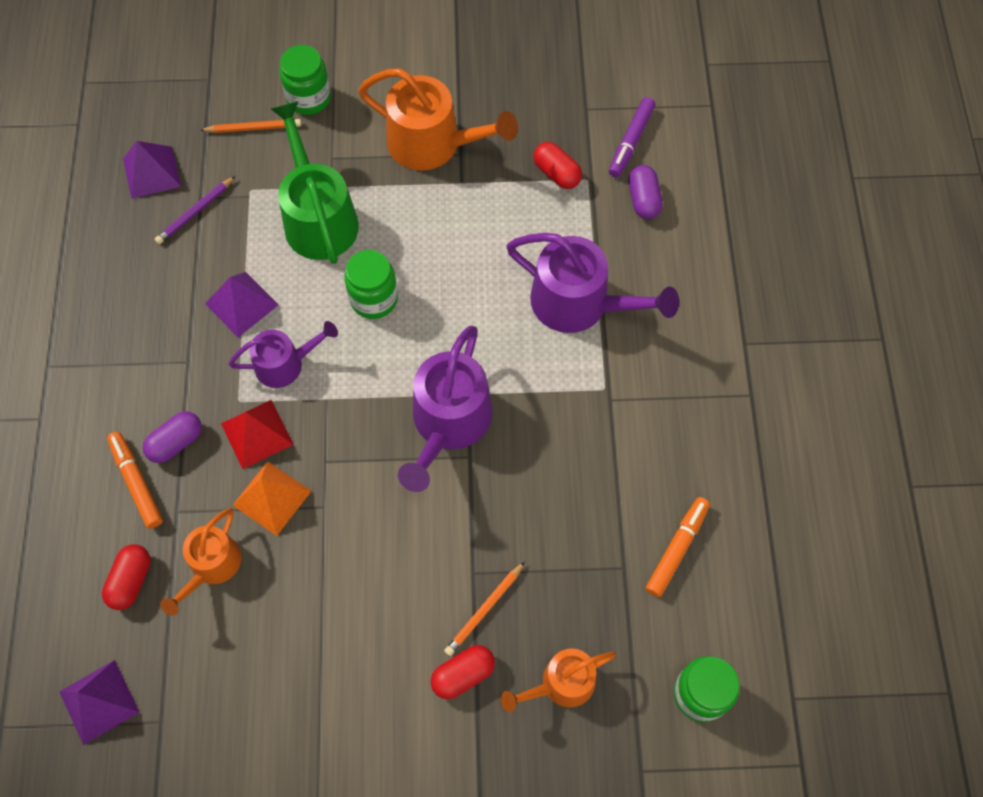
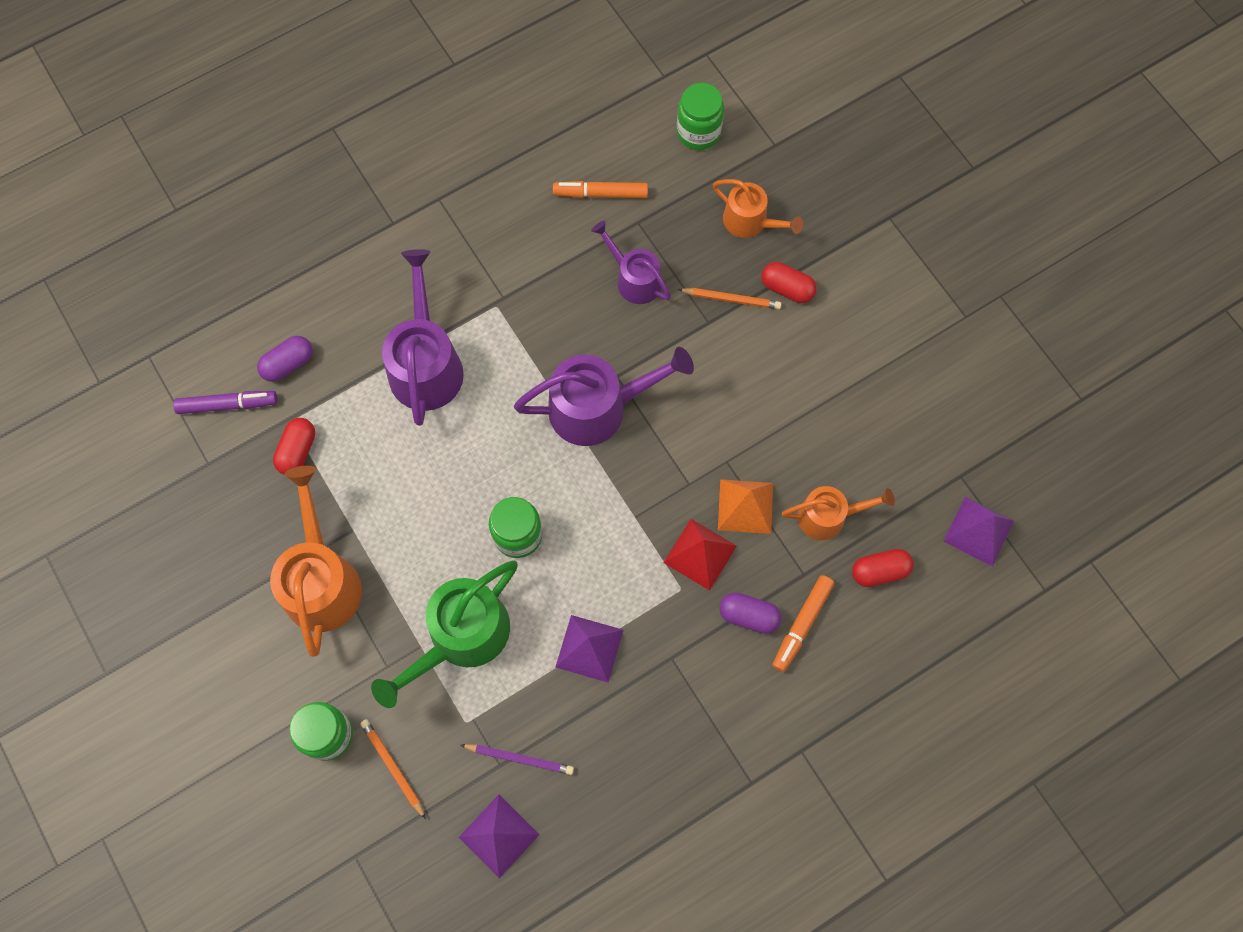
camera: 120 degrees left, 5 degrees up
(285, 364) = (624, 571): purple watering can -> purple watering can (634, 279)

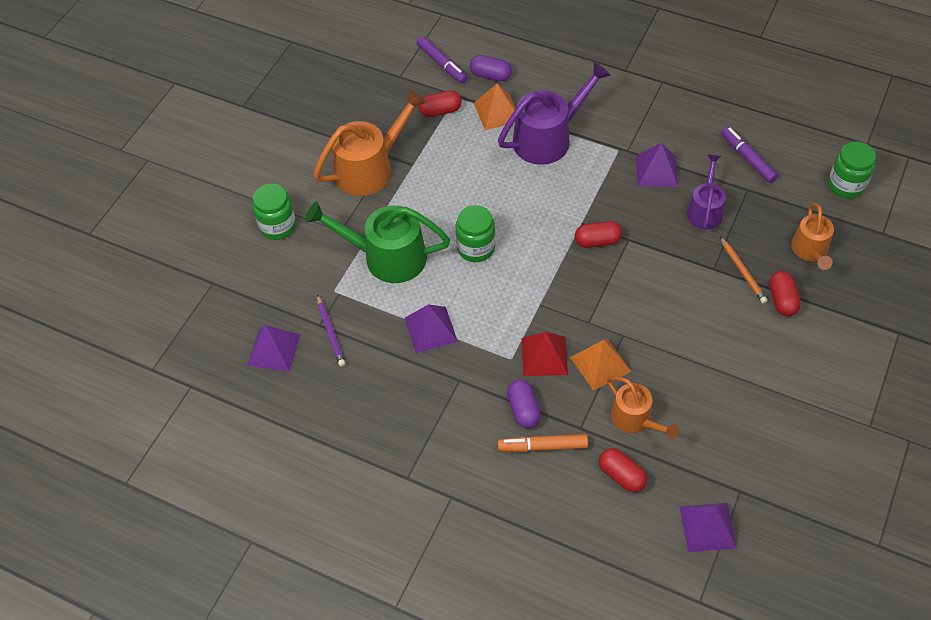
camera: 60 degrees right, 15 degrees down
(347, 391) = (497, 112): none -> orange pyramid
(393, 767) = (280, 269): orange pencil -> none
(551, 288) = (656, 171): none -> purple pyramid
(597, 407) = (597, 241): purple watering can -> red capsule
(600, 194) = (747, 158): orange marker -> purple marker

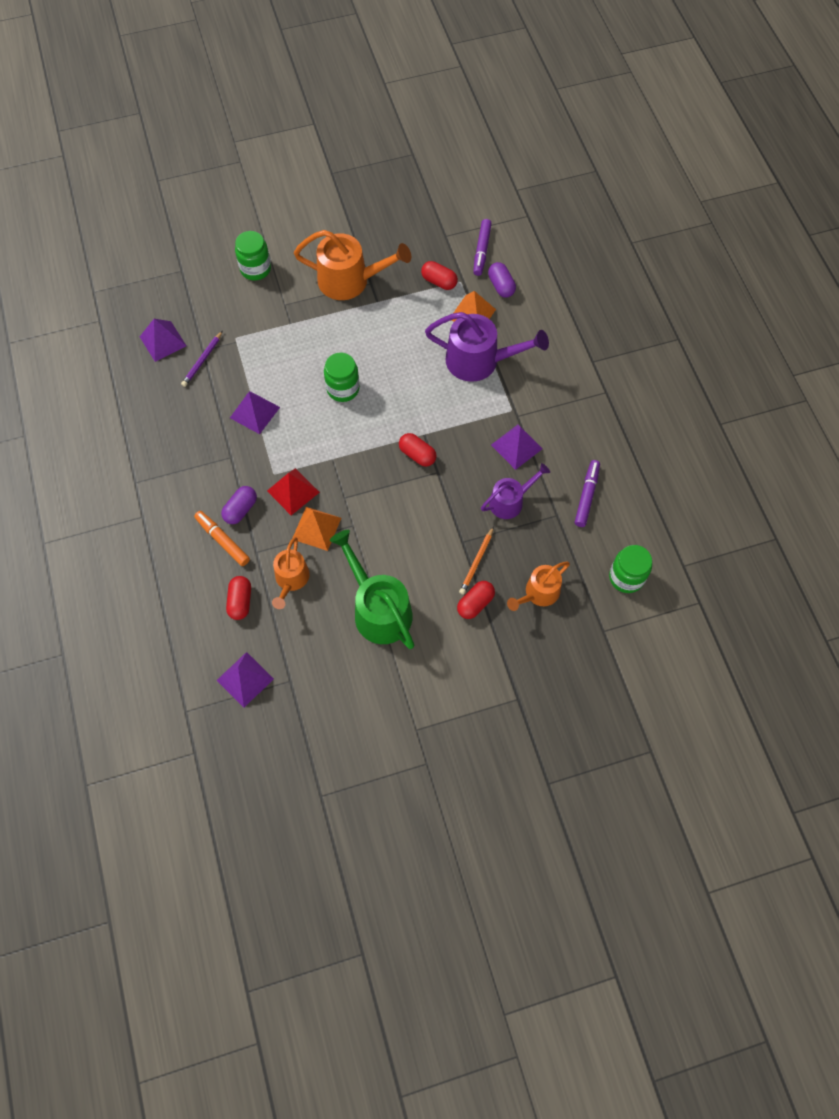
camera: 45 degrees right, 10 degrees up
(387, 257) = (288, 345): green watering can -> green watering can (378, 609)

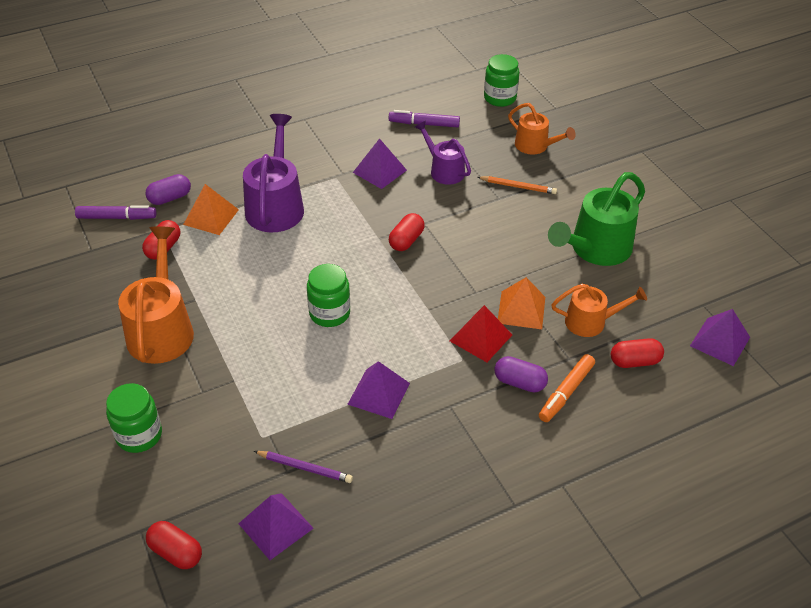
camera: 100 degrees left, 20 degrees down
(475, 603) = (562, 184): red capsule -> red capsule (176, 552)

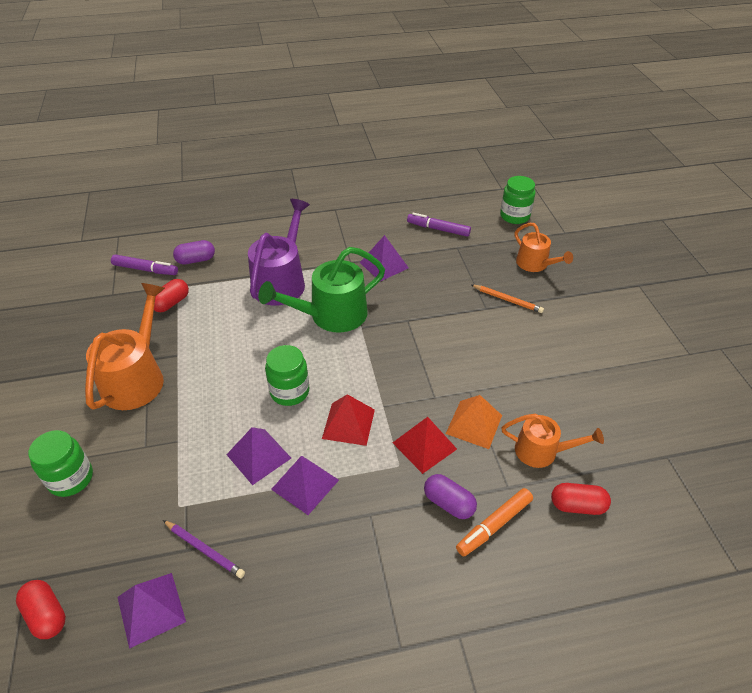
camera: 15 degrees right, 0 degrees up
(211, 217) = (222, 282): orange pyramid -> none
(400, 332) = (348, 424): none -> red pyramid
(406, 240) = (385, 333): red capsule -> none
(444, 170) = (442, 274): purple watering can -> none
(596, 249) = (567, 375): green watering can -> green watering can (331, 315)
(720, 341) = (677, 502): purple pyramid -> purple pyramid (258, 456)

